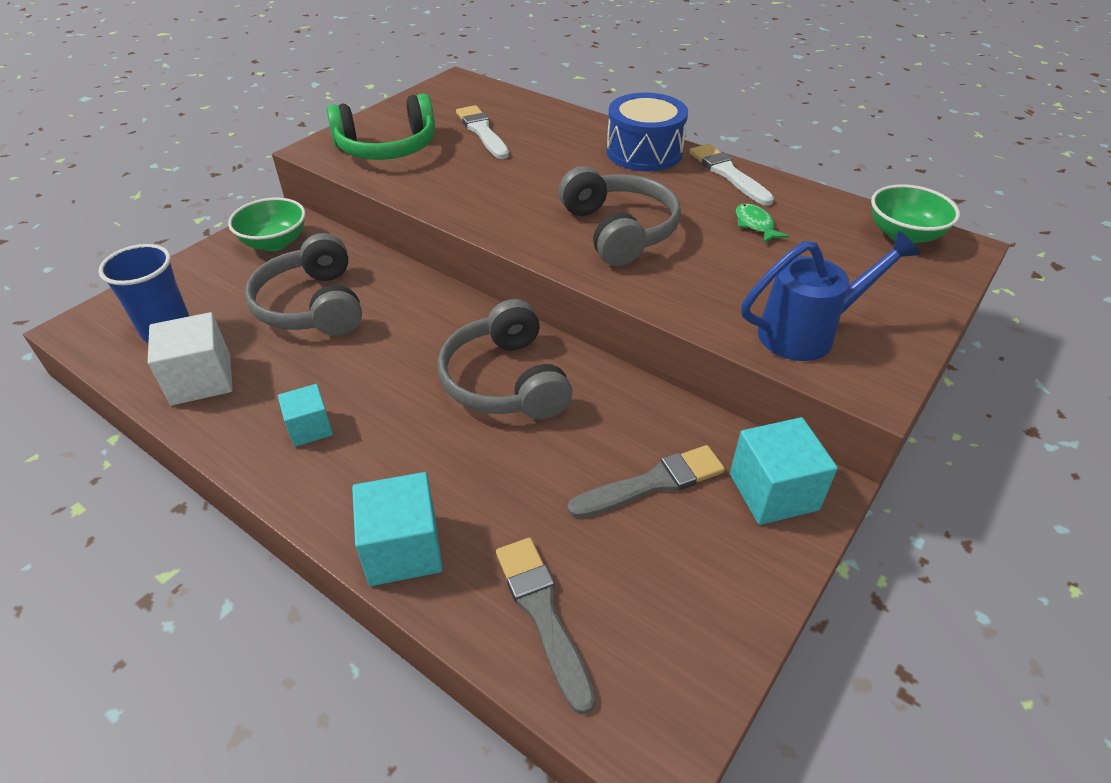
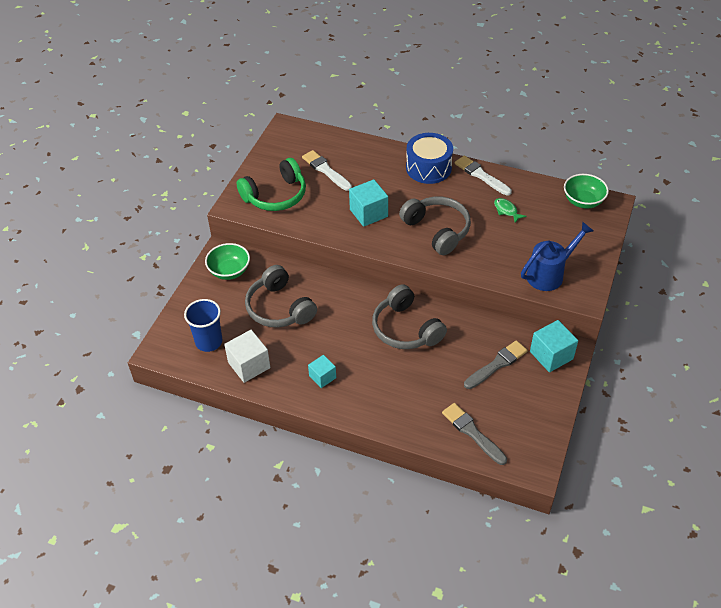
camera: 15 degrees left, 5 degrees up
(403, 549) = (400, 422): turquoise cube -> turquoise cube (368, 213)

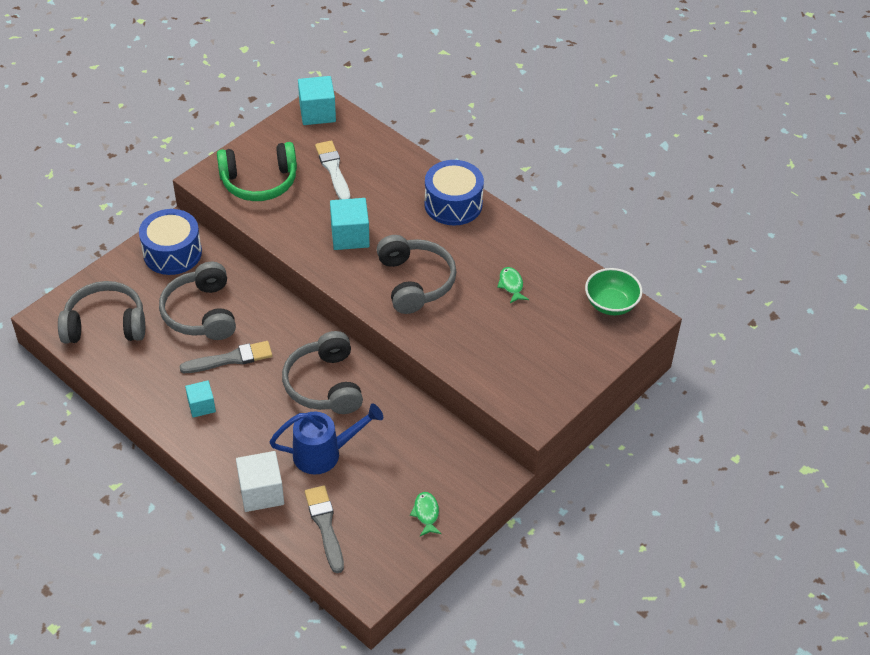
camera: 20 degrees right, 0 degrees up
(209, 342) = (105, 324): blue cup -> grey headphones
(229, 271) = (172, 253): green bowl -> blue drum
(249, 365) = (132, 365): white cube -> white cube (261, 492)
(481, 175) = (509, 233): white brush -> none
(497, 364) = (401, 461): grey brush -> grey brush (230, 359)
(539, 396) = (426, 513): none -> green fish
(549, 274) = (511, 377): blue watering can -> blue watering can (324, 453)
(551, 355) = (470, 473): turquoise cube -> turquoise cube (317, 113)

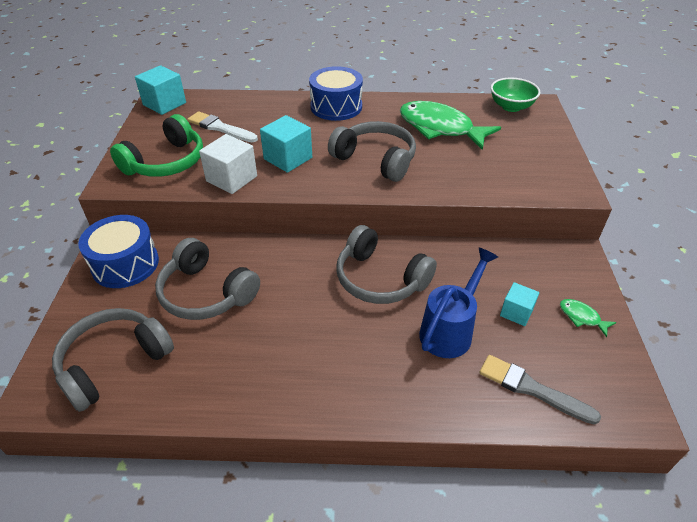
camera: 40 degrees left, 5 degrees down
(201, 406) = (297, 369): turquoise cube -> turquoise cube (516, 312)
(230, 359) = (277, 311): grey brush -> none
(261, 492) = (445, 404): white cube -> white cube (231, 179)
(511, 285) = (440, 128): green fish -> green fish, size x2.43

